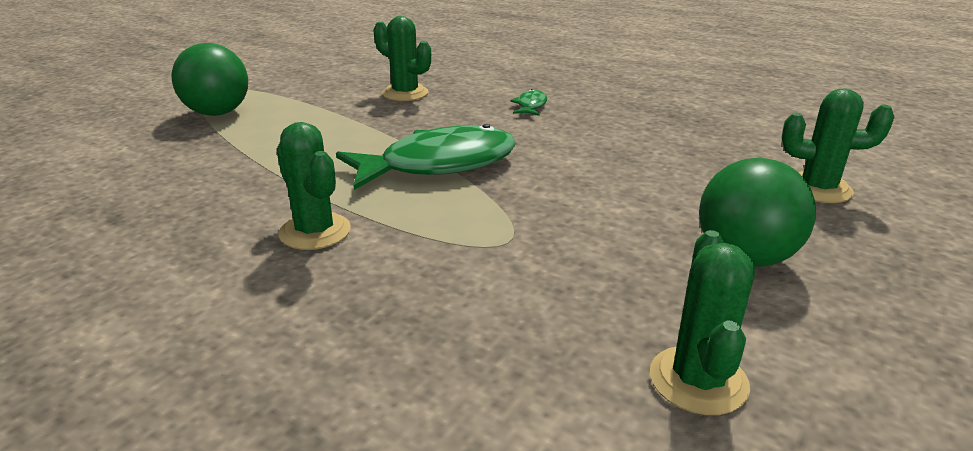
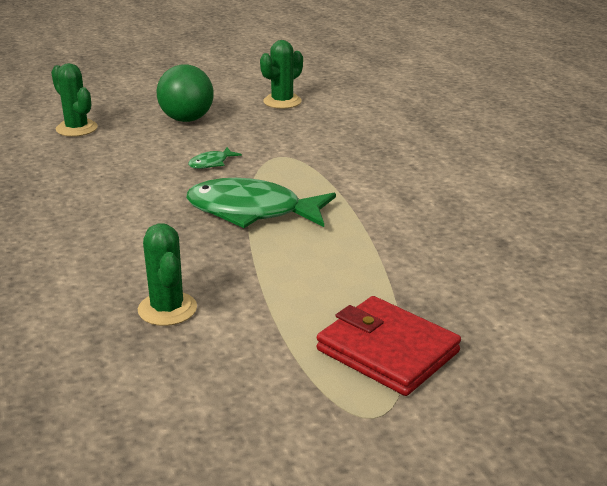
camera: 145 degrees left, 0 degrees up
(218, 113) = (387, 351): green ball -> red wallet
(315, 232) = (376, 192): green cactus -> none
(531, 106) = (90, 244): green fish -> green fish (211, 163)

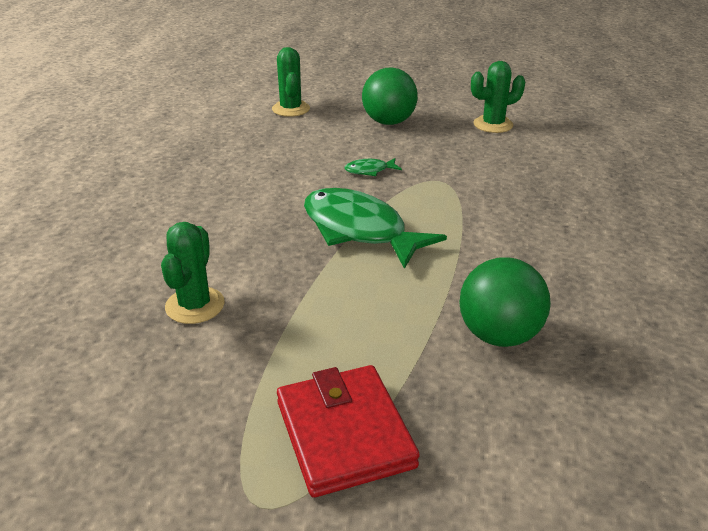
camera: 30 degrees right, 5 degrees up
(433, 252) = (499, 335): none -> green ball

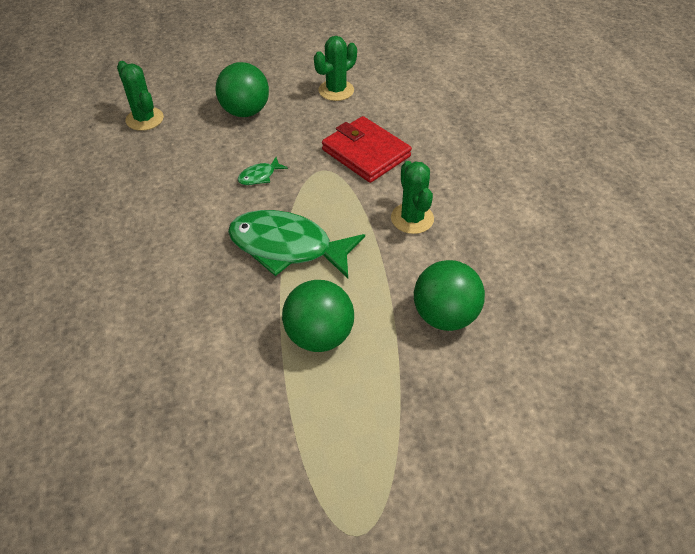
camera: 25 degrees left, 15 degrees up
(195, 305) = (195, 376): green cactus -> green cactus (412, 218)
(342, 310) = (319, 336): none -> green ball
(344, 434) = (382, 449): red wallet -> red wallet (365, 153)

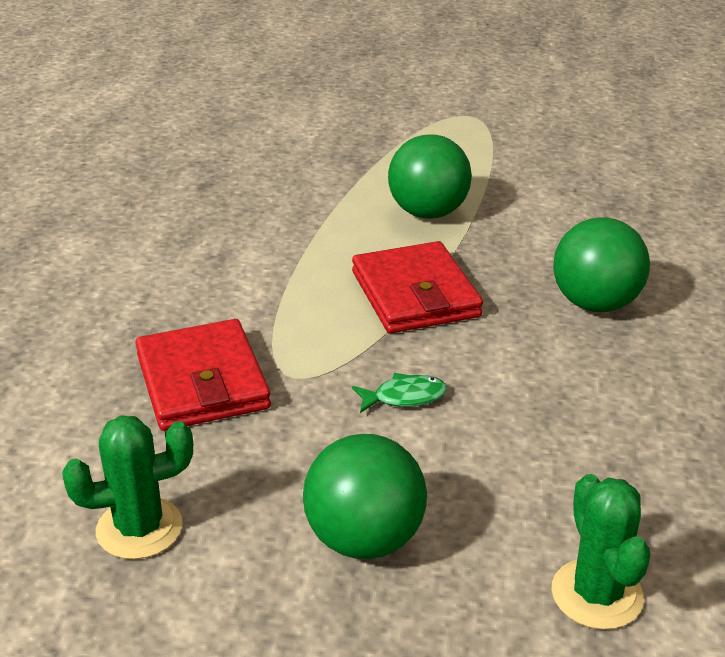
camera: 155 degrees left, 15 degrees down
(287, 247) = (415, 294): green fish -> red wallet
(412, 218) = (224, 280): green cactus -> none
(444, 316) = (281, 194): green ball -> green ball (595, 303)

